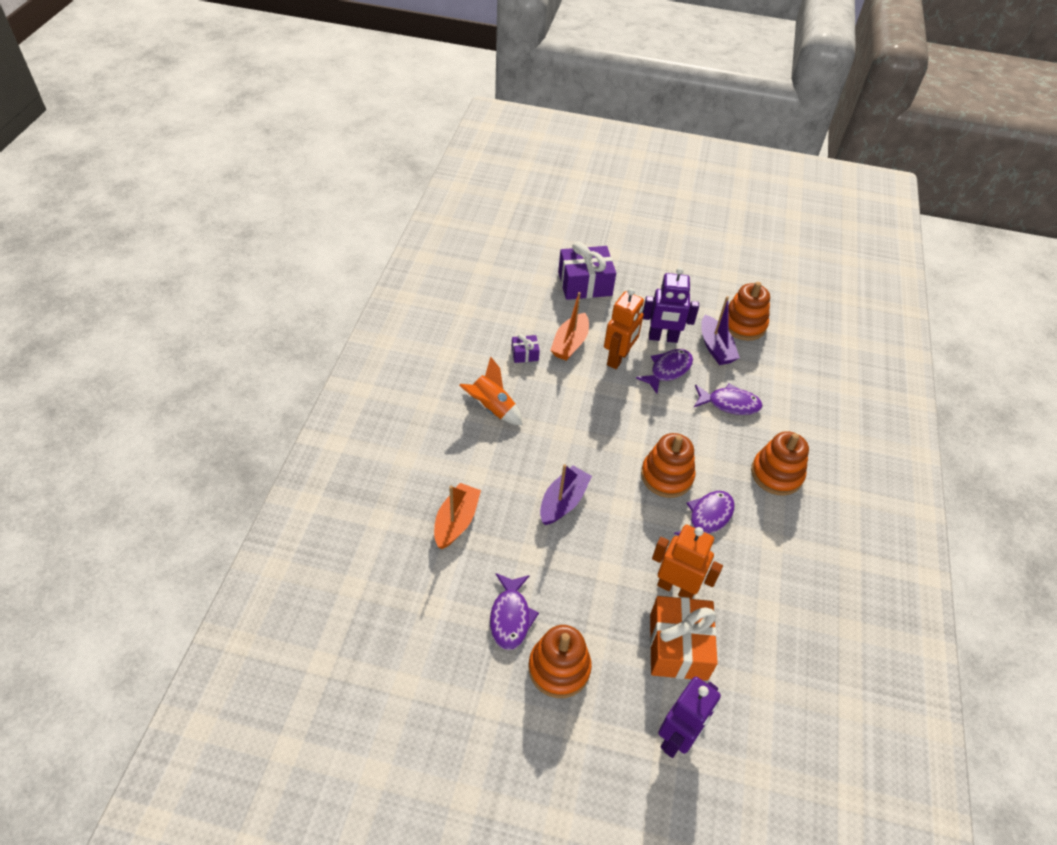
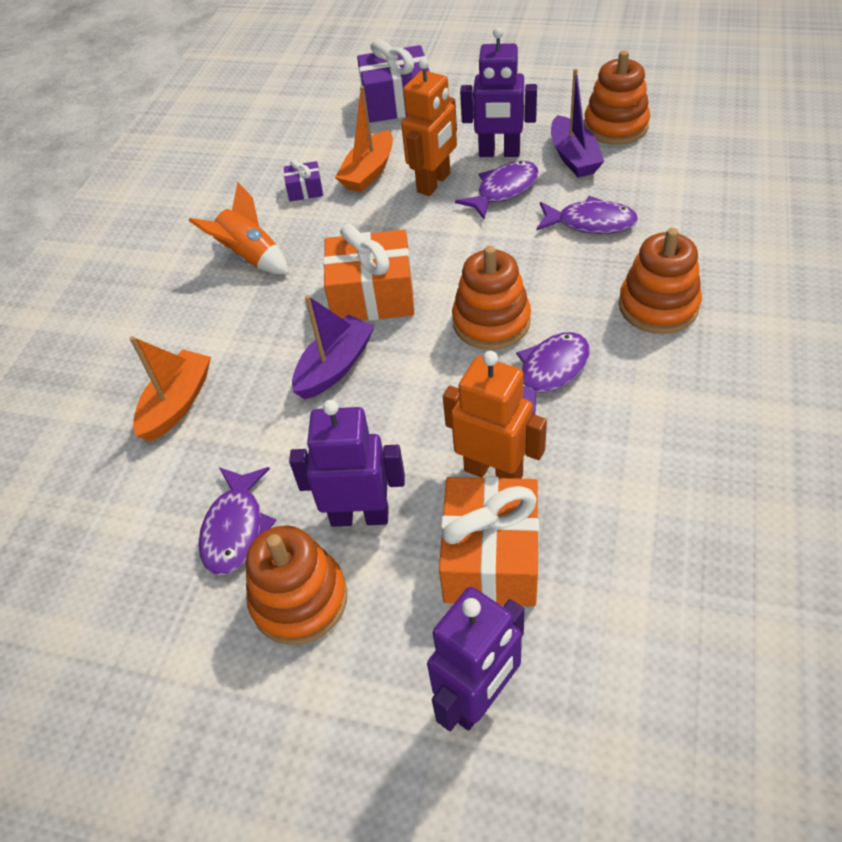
camera: 10 degrees right, 0 degrees up
(583, 448) = (372, 295): none -> orange gift
(592, 613) = (360, 516): none -> purple robot

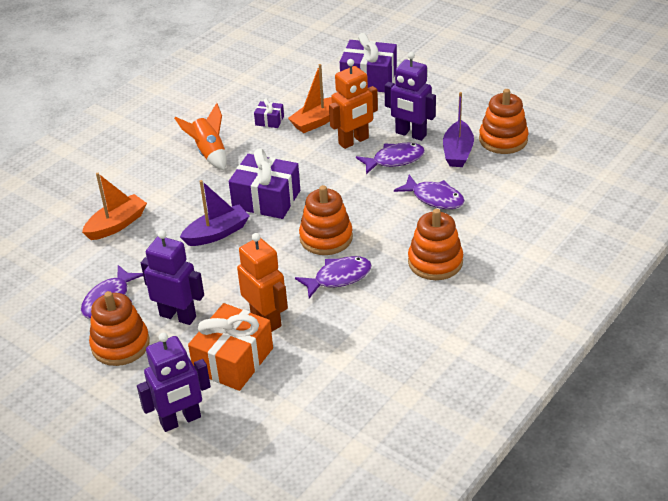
camera: 20 degrees right, 10 degrees down
(372, 295) = (266, 199): orange gift -> purple gift

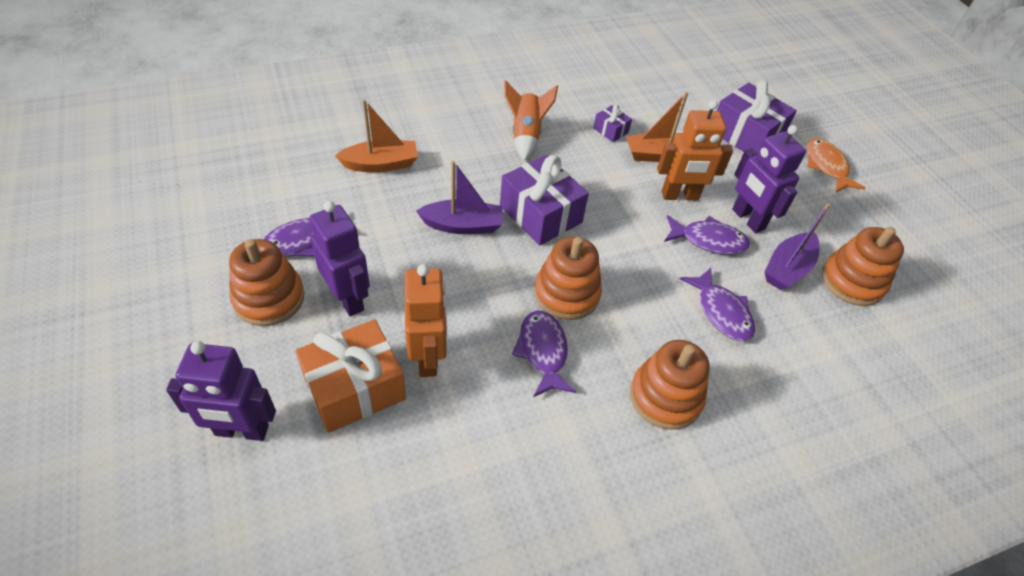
camera: 25 degrees right, 10 degrees up
(338, 278) = (543, 352): purple fish -> purple fish turned 105 degrees counterclockwise
(439, 74) = (826, 166): none -> orange fish

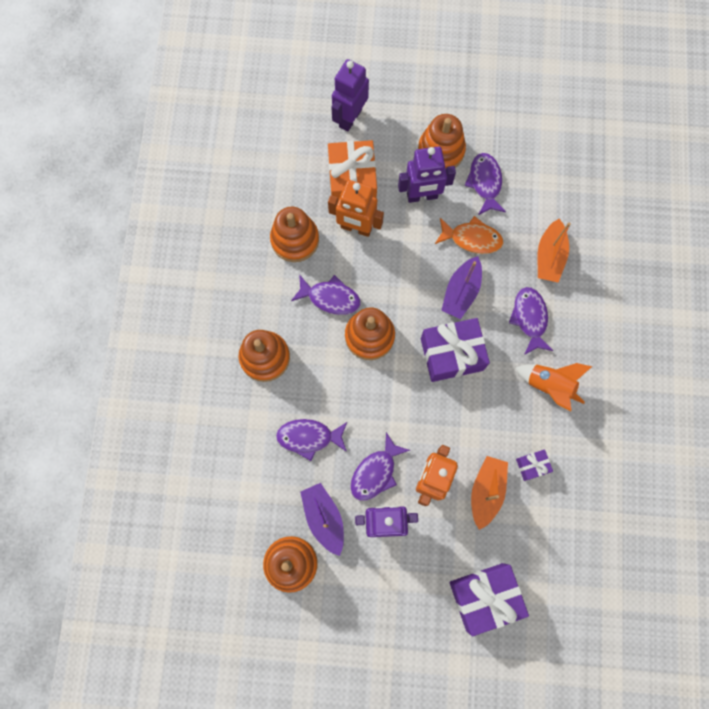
camera: 120 degrees right, 25 degrees up
(462, 164) = (529, 318): none -> purple fish
(481, 428) = (295, 240): none -> orange stacking toy
(826, 166) = (416, 649): orange fish -> orange fish (472, 239)

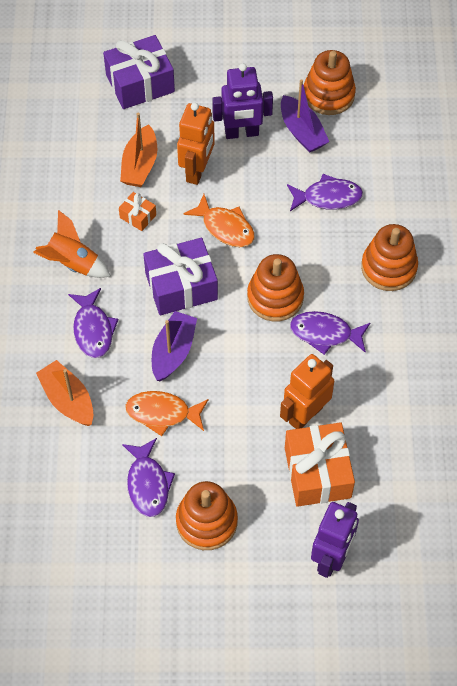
camera: 175 degrees right, 15 degrees down
(295, 240) = (377, 395): orange stacking toy -> none
(356, 228) = (305, 414): orange robot -> orange robot turned 60 degrees counterclockwise
(375, 472) = (254, 172): purple fish -> none
(408, 412) = (225, 227): none -> orange fish
(422, 196) = (227, 460): purple robot -> none
(489, 432) = (138, 216): none -> orange gift
(532, 466) = (92, 190): purple gift -> none
(549, 256) = (68, 400): orange boat -> orange boat turned 45 degrees counterclockwise

